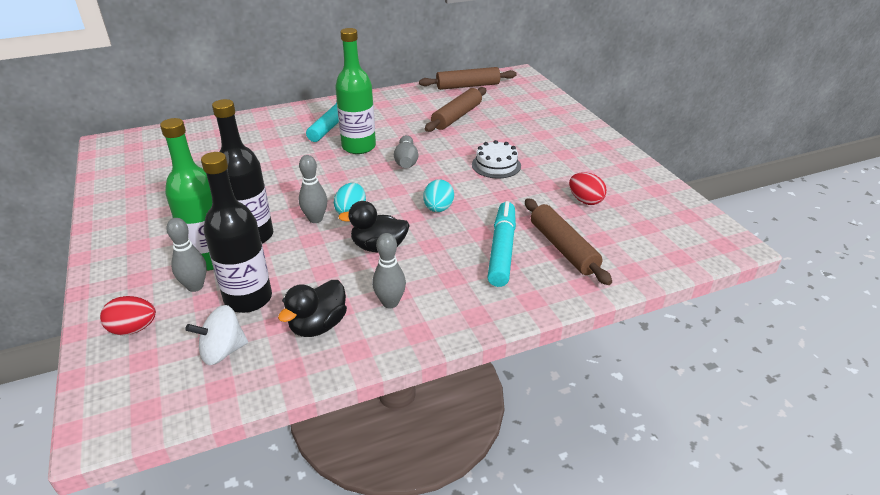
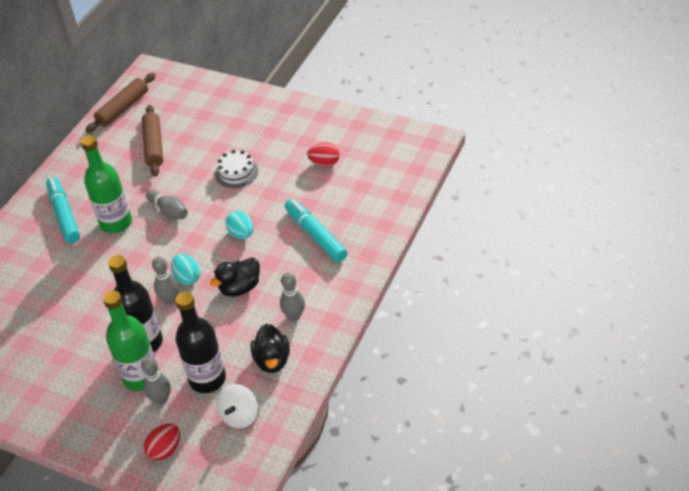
camera: 40 degrees left, 10 degrees up
(563, 248) = (348, 208): brown rolling pin -> none

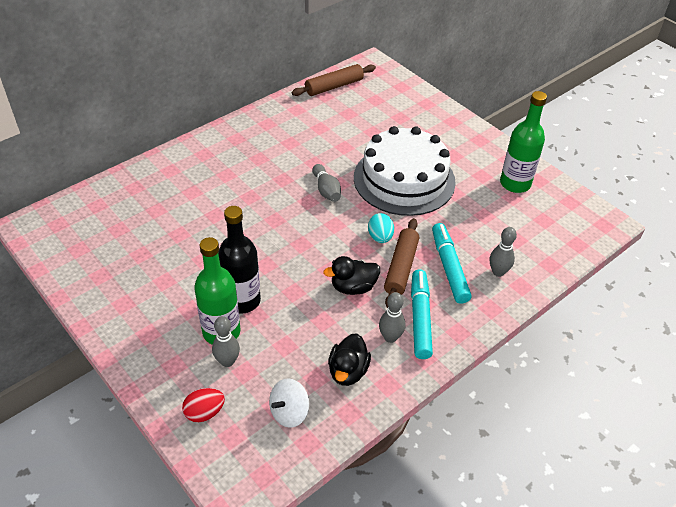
camera: 20 degrees right, 0 degrees up
(64, 215) = (236, 157): turquoise marker -> turquoise marker (420, 318)
(116, 223) = (275, 182): green bottle -> green bottle (515, 183)
(154, 146) = (343, 128): brown rolling pin -> brown rolling pin (401, 268)
(170, 300) = (285, 270): grey bowling pin -> grey bowling pin (498, 272)
(187, 277) = (311, 257): turquoise egg -> none
(207, 379) = (278, 361): black bottle -> none
(236, 172) = (404, 179): white cake -> white cake, size x2.36
(324, 163) = (490, 203): red egg -> none

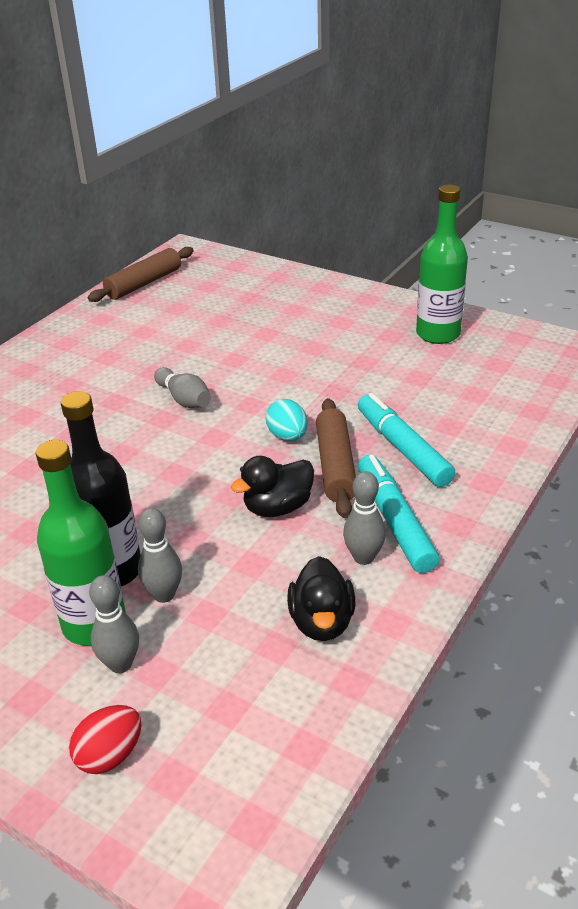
camera: 15 degrees left, 10 degrees down
(289, 412) = (254, 710): white spinning top -> none
(404, 179) = (288, 362): white cake -> none
(498, 272) = (472, 437): grey bowling pin -> grey bowling pin (164, 595)

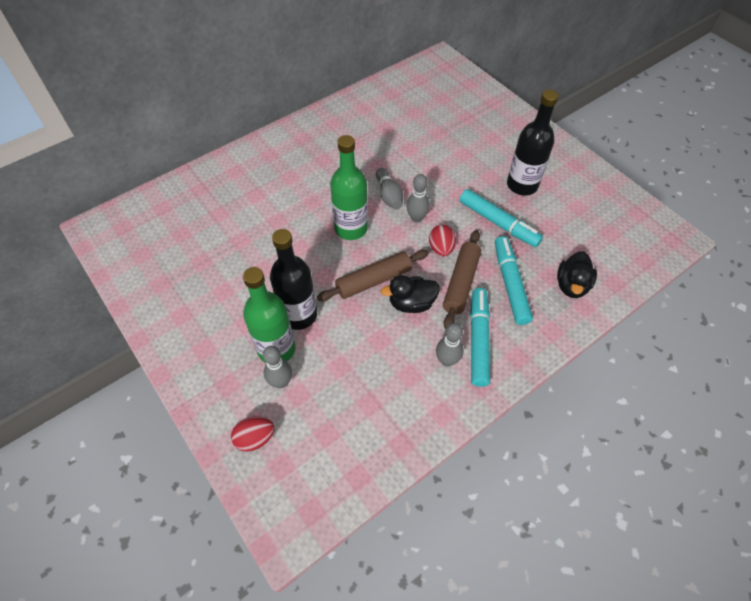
camera: 20 degrees right, 20 degrees up
(144, 283) = (401, 83): brown rolling pin -> brown rolling pin (374, 280)
(164, 595) = (321, 343): grey bowling pin -> grey bowling pin (416, 218)
(287, 436) = (441, 248): turquoise egg -> red egg
(322, 622) = (402, 397): black duck -> black duck (571, 285)
(350, 390) = (498, 223): none -> turquoise marker
(359, 345) = (522, 185): none -> black bottle
(438, 334) = (581, 192): green bottle -> green bottle (351, 228)

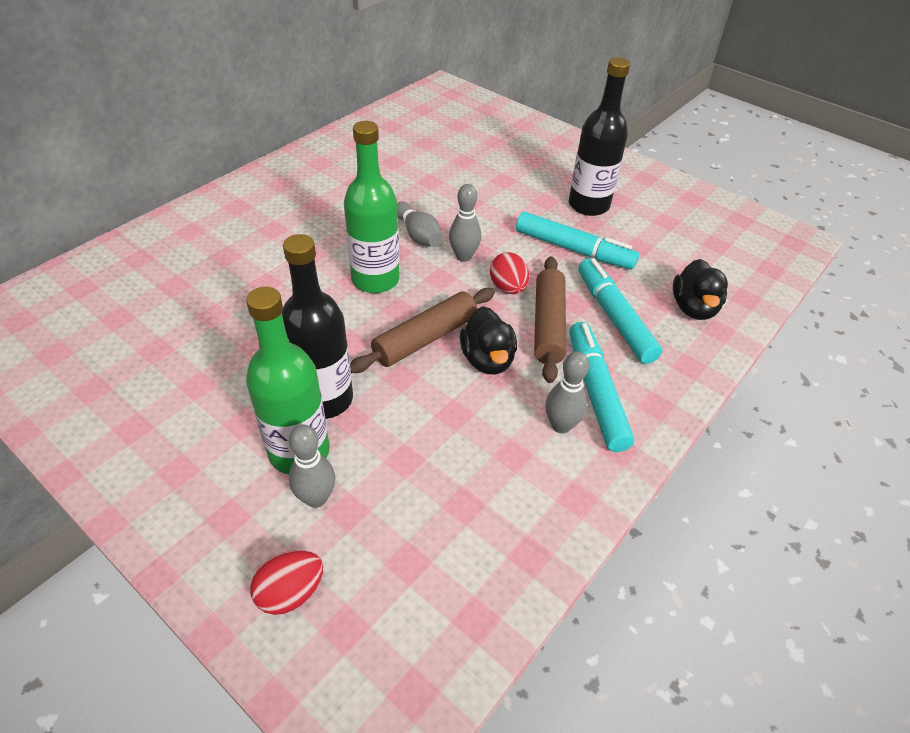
camera: 15 degrees left, 10 degrees down
(411, 303) = (487, 360): black duck -> black duck turned 75 degrees counterclockwise

